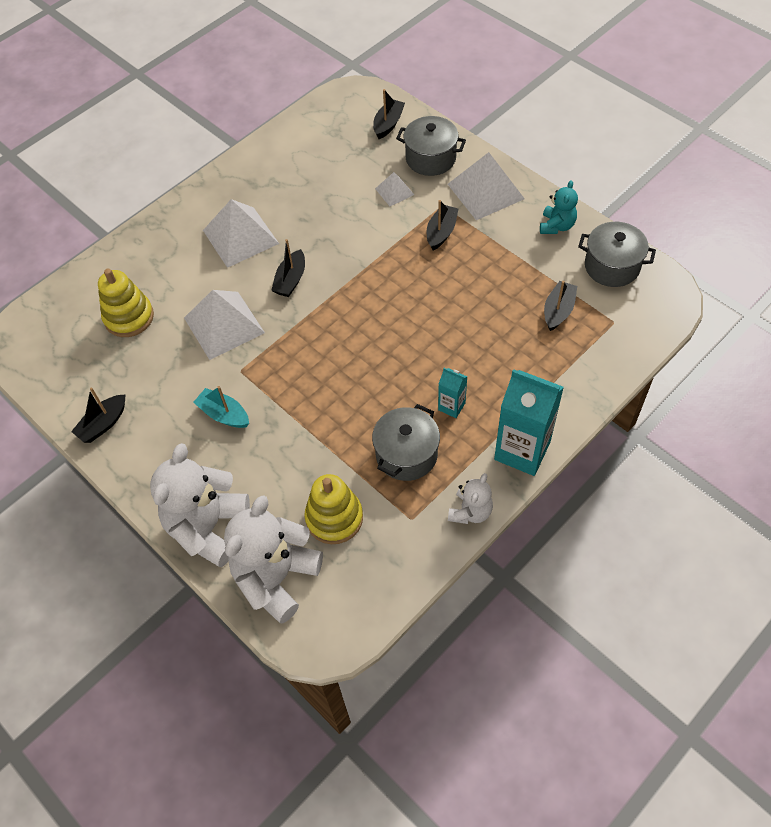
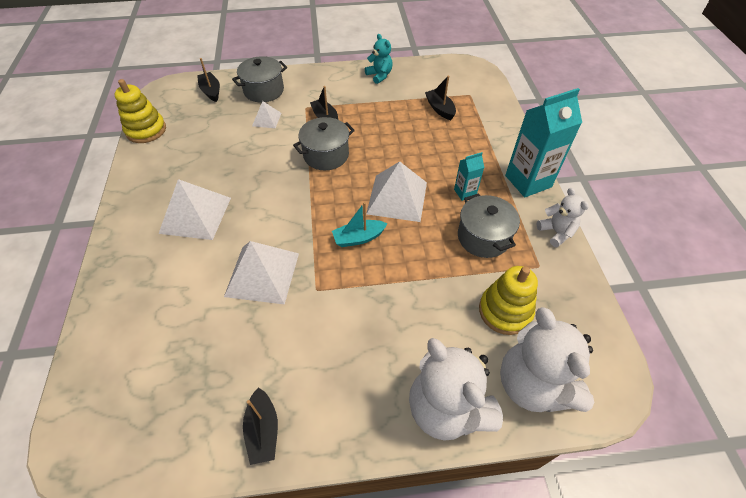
camera: 55 degrees left, 5 degrees down
(129, 317) = (175, 337): yellow stacking toy -> yellow stacking toy (146, 130)
(224, 414) = (346, 326): turquoise boat -> turquoise boat (359, 238)
(291, 280) = (271, 210): black boat -> none
(485, 191) = (319, 85): white pyramid -> white pyramid (397, 198)
(612, 266) = (431, 74): grey pot -> grey pot (326, 155)

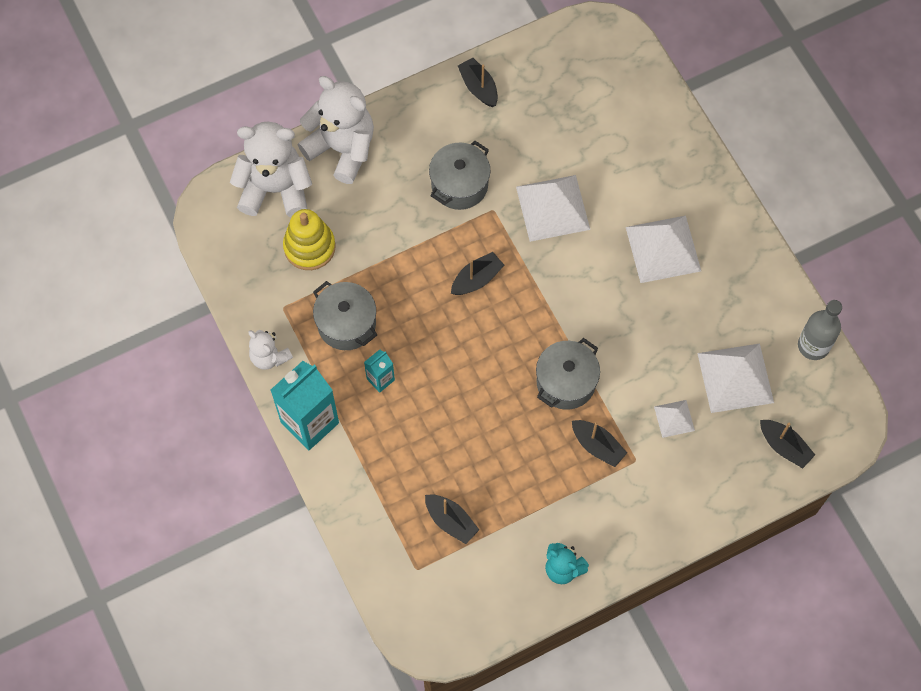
camera: 160 degrees right, 15 degrees up
(146, 130) = (813, 345): yellow stacking toy -> grey bottle
(264, 91) = (712, 474): grey pot -> grey pot (459, 185)
(359, 238) = (476, 279): turquoise boat -> black boat
(397, 198) = (455, 345): white pyramid -> white pyramid (735, 377)
(533, 384) = (275, 189): white teddy bear -> white teddy bear turned 45 degrees counterclockwise

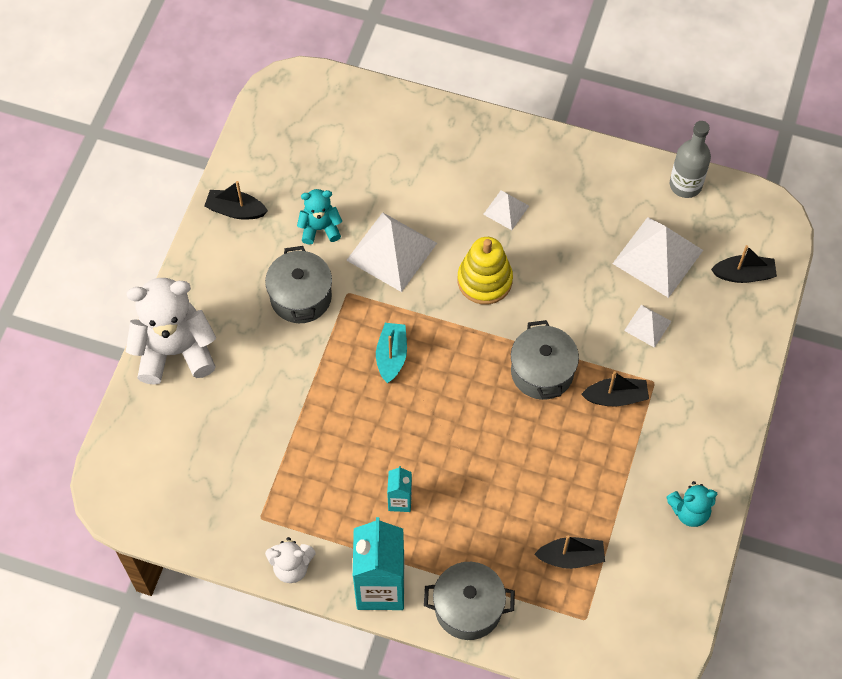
camera: 45 degrees left, 5 degrees down
(275, 189) = (153, 431): white teddy bear -> none
(309, 247) = (231, 451): yellow stacking toy -> yellow stacking toy (484, 280)
(346, 324) = (326, 483): grey pot -> grey pot (468, 608)
(476, 279) = (391, 356): black boat -> turquoise boat
(521, 149) = (320, 228): none -> turquoise teddy bear
(663, 249) = (506, 210): white pyramid -> white pyramid, size x0.52

